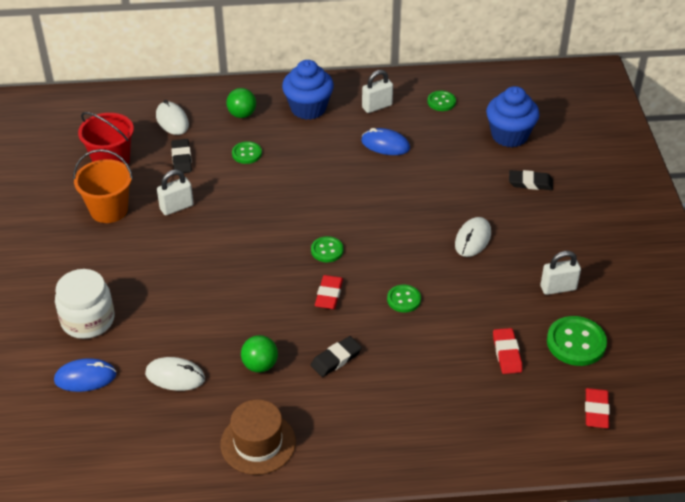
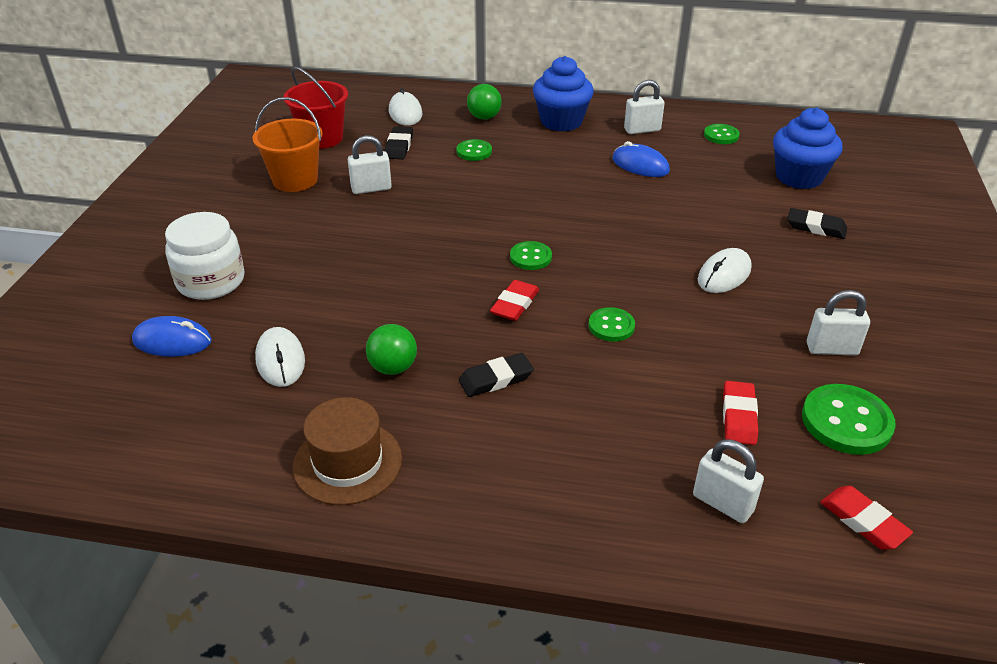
camera: 15 degrees right, 5 degrees down
(175, 376) = (280, 360): white mouse -> white mouse turned 45 degrees clockwise
(509, 417) = (722, 503): none -> white padlock
(596, 410) = (863, 521): red eraser -> red eraser turned 60 degrees counterclockwise

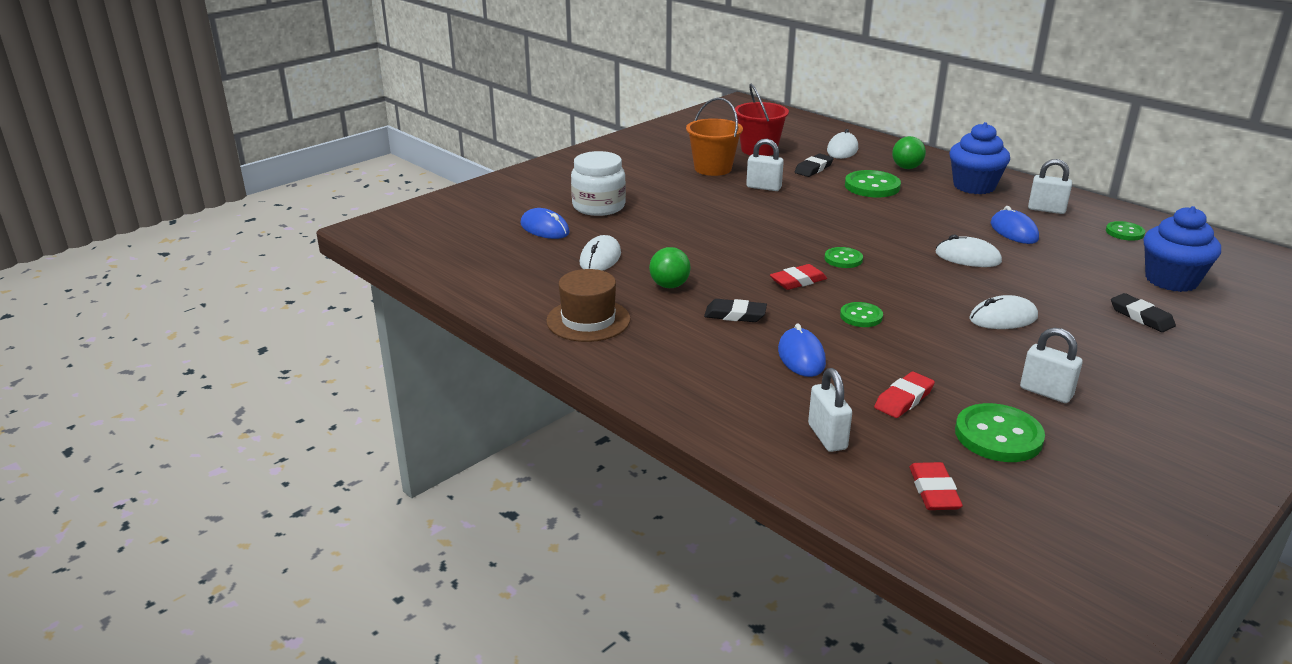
camera: 35 degrees right, 10 degrees down
(474, 151) = (872, 186): green button -> green button, size x1.68
(607, 406) = (801, 357): none -> blue mouse
(632, 212) = (968, 257): none -> white mouse

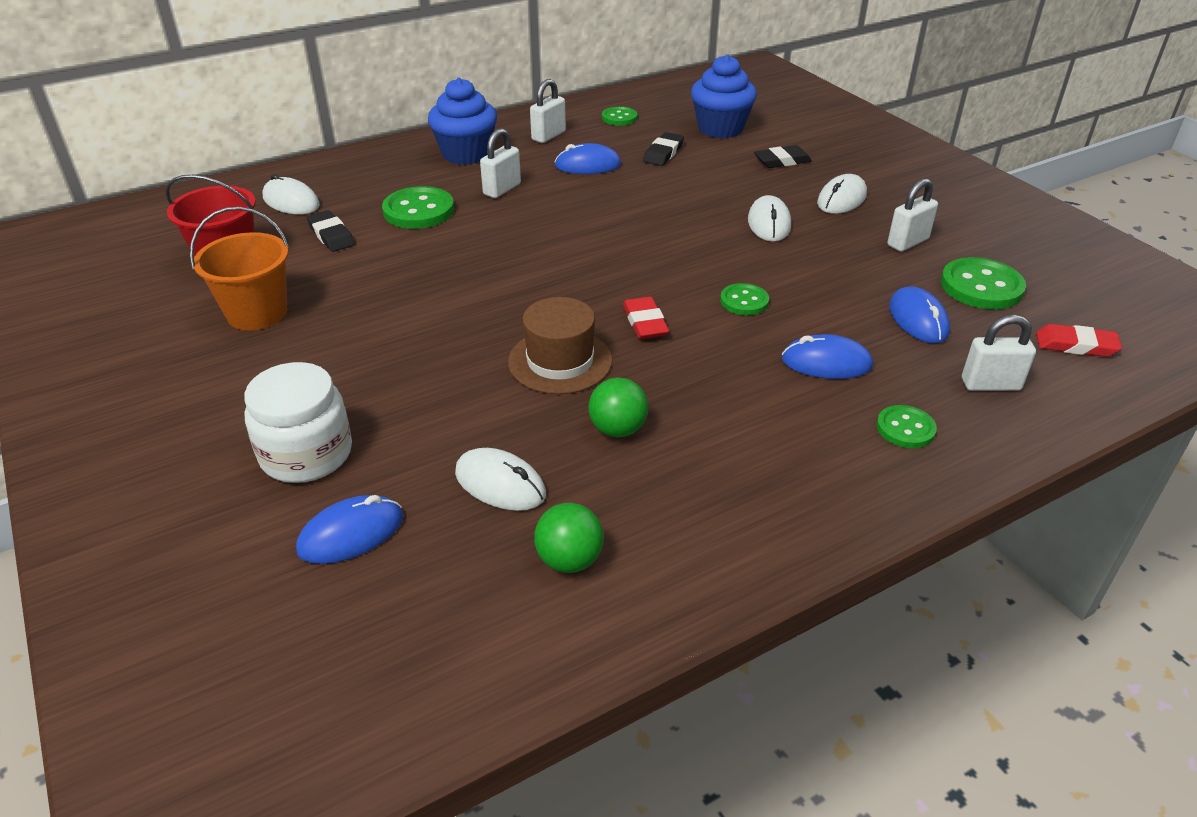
camera: 75 degrees left, 10 degrees up
(588, 320) = (695, 529): brown hat -> brown hat (560, 361)
(735, 315) = (716, 389): black eraser -> black eraser (663, 153)
(763, 187) = (359, 285): white padlock -> white padlock (502, 189)
(843, 259) = (603, 278): green button -> green button (905, 428)
(903, 399) = (918, 319): red eraser -> blue mouse
(906, 168) = (384, 176): green ball -> green ball (569, 560)
(968, 257) = (634, 205): white mouse -> white mouse (841, 199)

